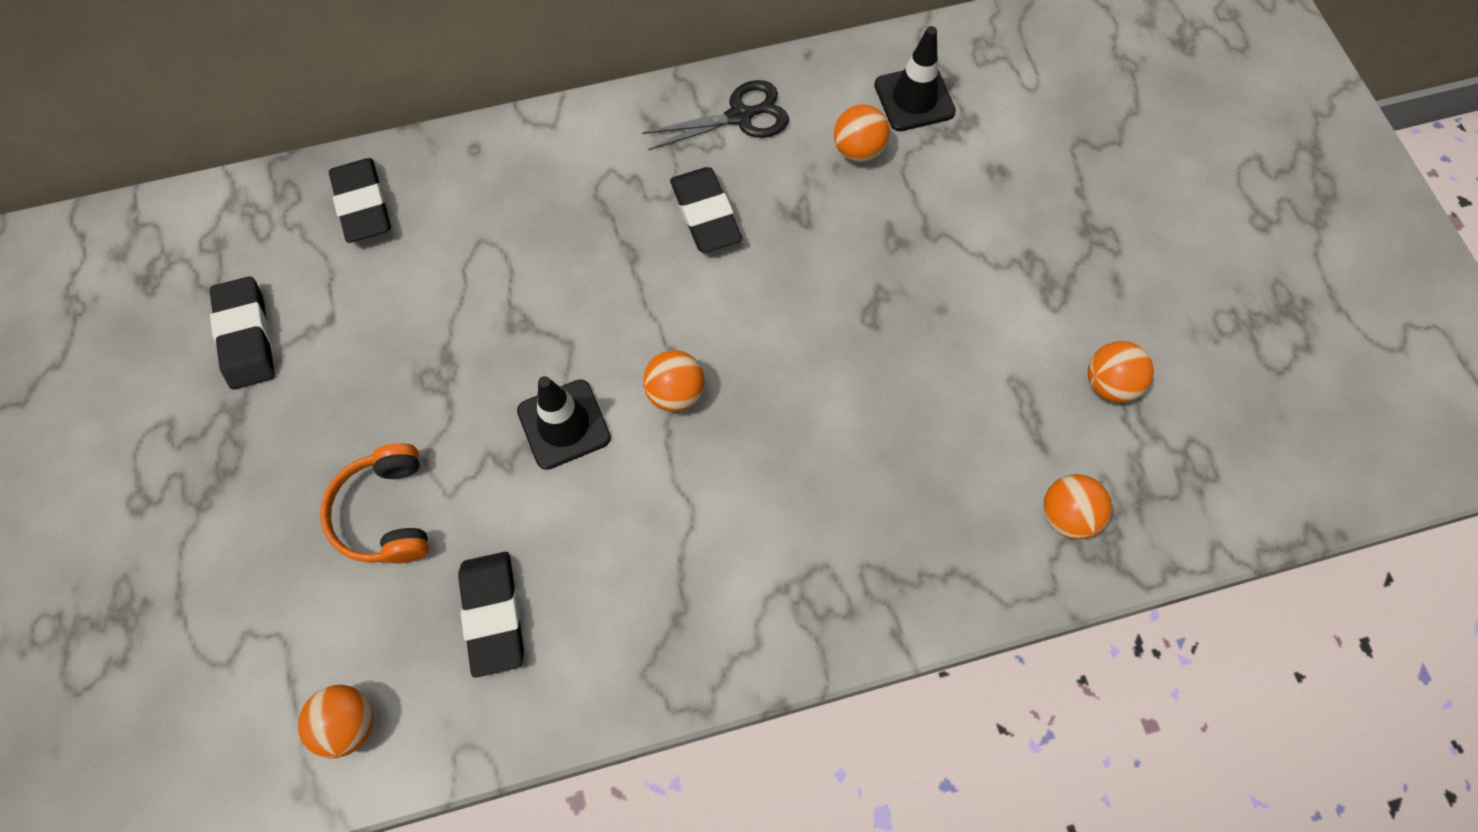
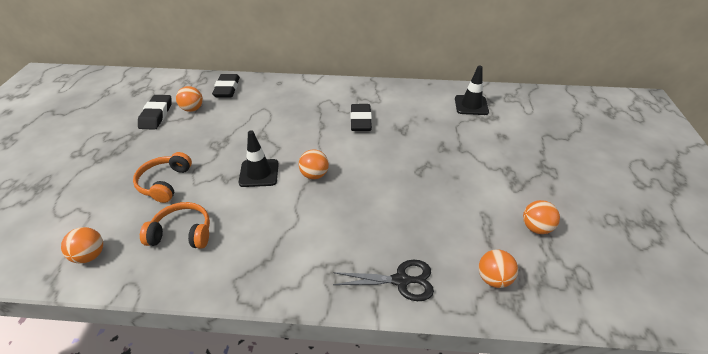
camera: 20 degrees right, 25 degrees down
(493, 614) = (182, 233): black eraser -> orange headphones
(740, 116) = (391, 95): black scissors -> black scissors (401, 281)
(858, 150) = (438, 116): orange ball -> orange ball (192, 109)

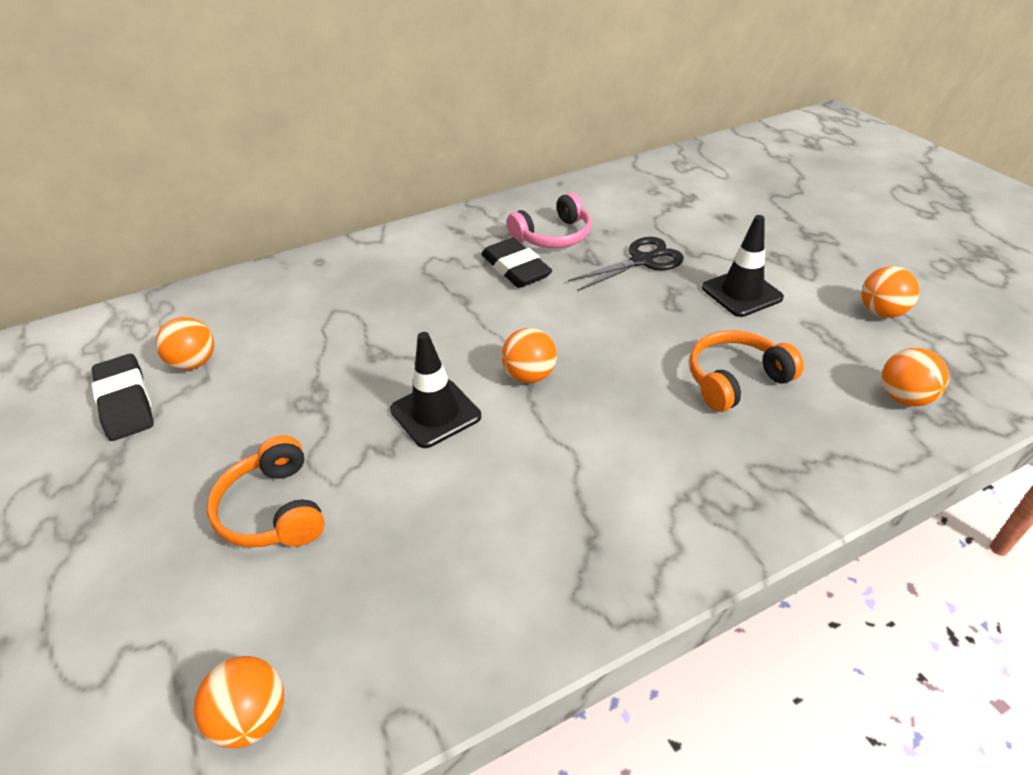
camera: 30 degrees left, 0 degrees up
(182, 233) = (401, 575): orange headphones -> orange headphones (735, 379)
(227, 89) = (230, 305): black eraser -> none
(396, 111) = (553, 236): none -> pink headphones
(401, 281) = (805, 460): black scissors -> black scissors (642, 261)
(471, 105) = (646, 192): black traffic cone -> black traffic cone (741, 293)

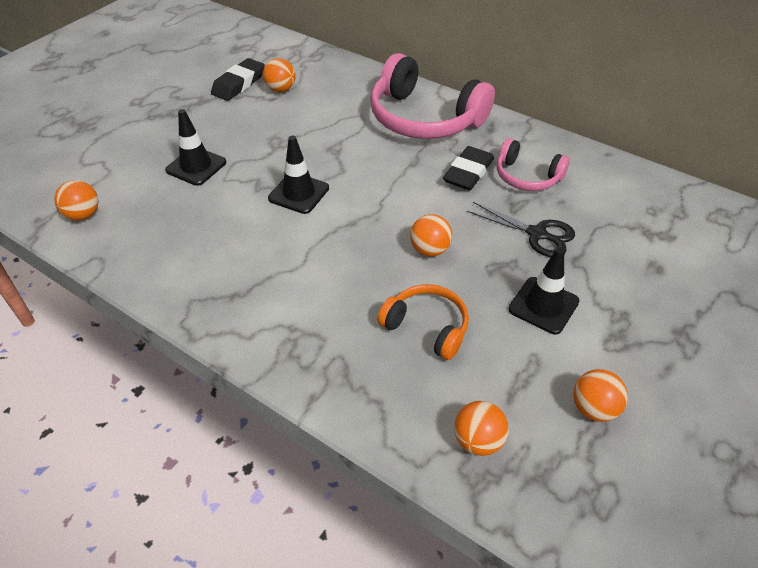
camera: 60 degrees right, 5 degrees up
(273, 510) = (196, 166): orange headphones -> black traffic cone
(394, 266) = (424, 118): none -> pink headphones
(529, 375) = (358, 220): orange ball -> orange ball (430, 250)

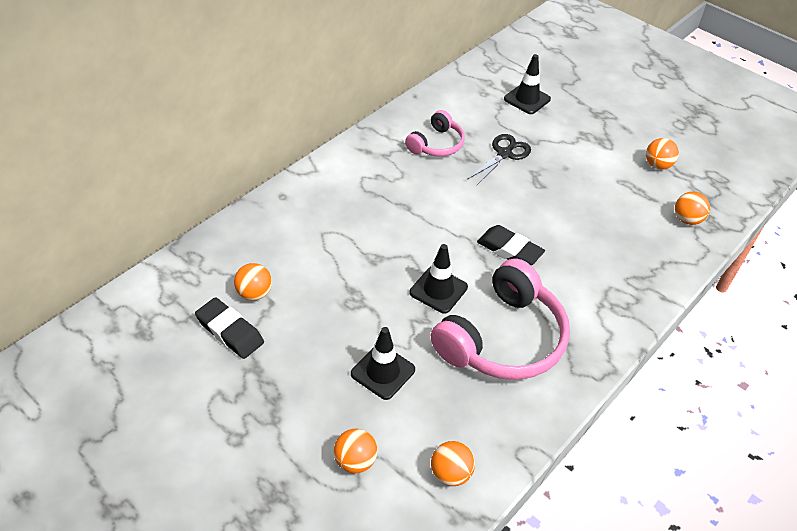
camera: 85 degrees left, 0 degrees up
(424, 118) = (340, 189): pink headphones -> pink headphones (503, 339)
(427, 327) = (597, 228): orange headphones -> none
(430, 250) = (518, 214): orange ball -> orange ball (355, 461)
(468, 173) = (426, 176): black eraser -> black eraser (509, 250)
(543, 305) = (575, 167): black traffic cone -> black traffic cone (527, 99)

